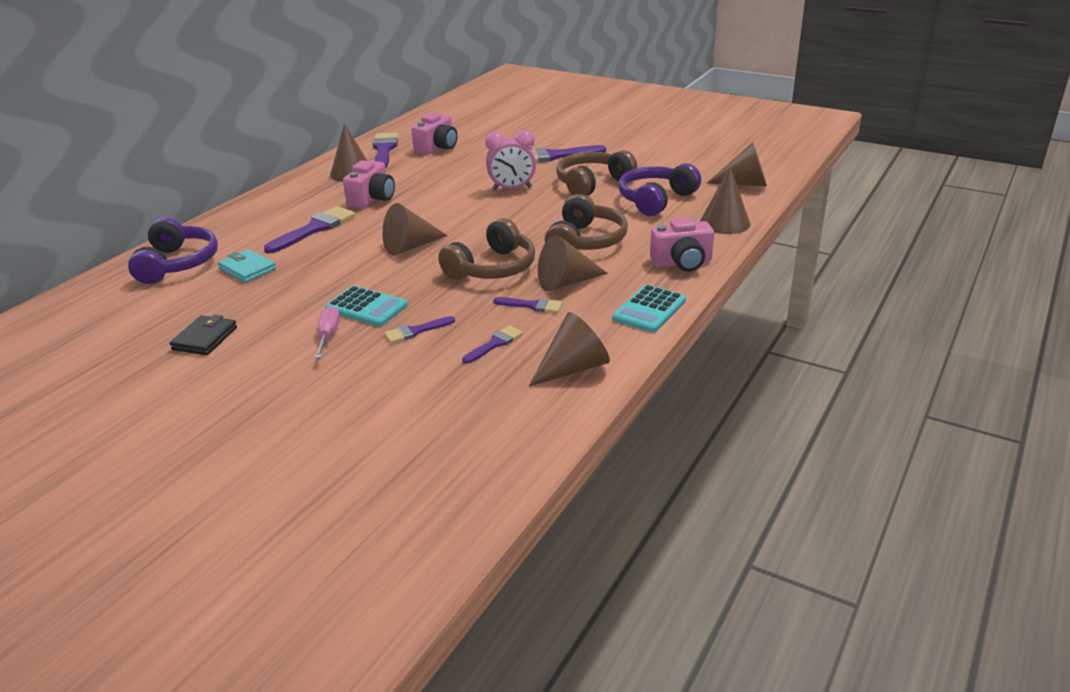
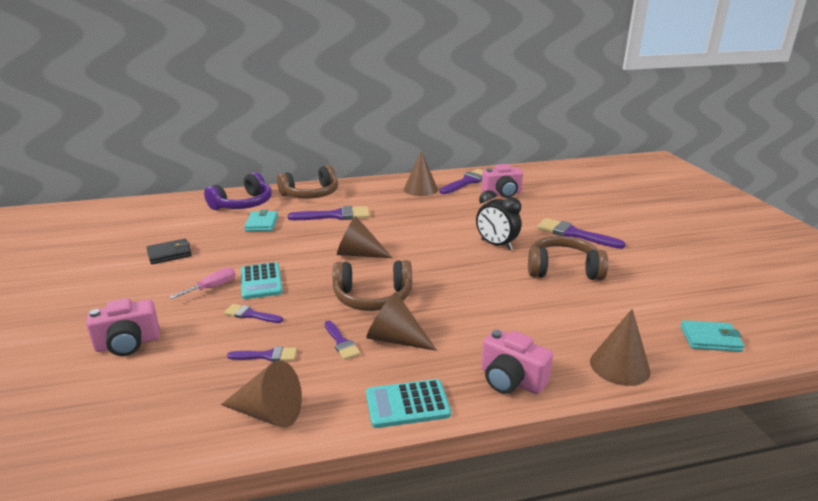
camera: 45 degrees right, 5 degrees down
(372, 199) = (399, 211): pink camera -> pink camera (128, 343)
(512, 189) = (496, 245): pink clock -> black clock
(585, 241) = (471, 314): brown headphones -> brown headphones (311, 194)
(655, 200) = (592, 310): purple headphones -> none
(744, 184) = (710, 339): brown cone -> turquoise wallet

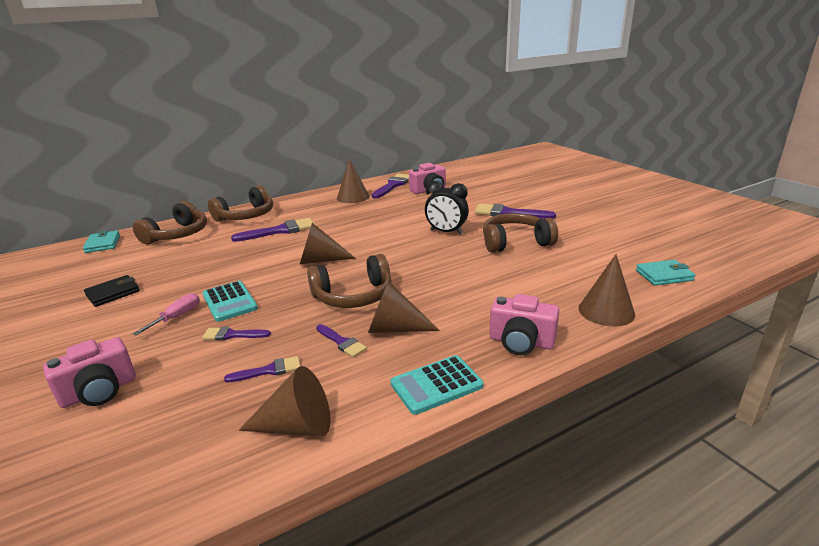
camera: 15 degrees left, 0 degrees up
(243, 204) = (177, 235): purple headphones -> brown headphones
(262, 223) = (206, 249): turquoise wallet -> turquoise wallet (103, 244)

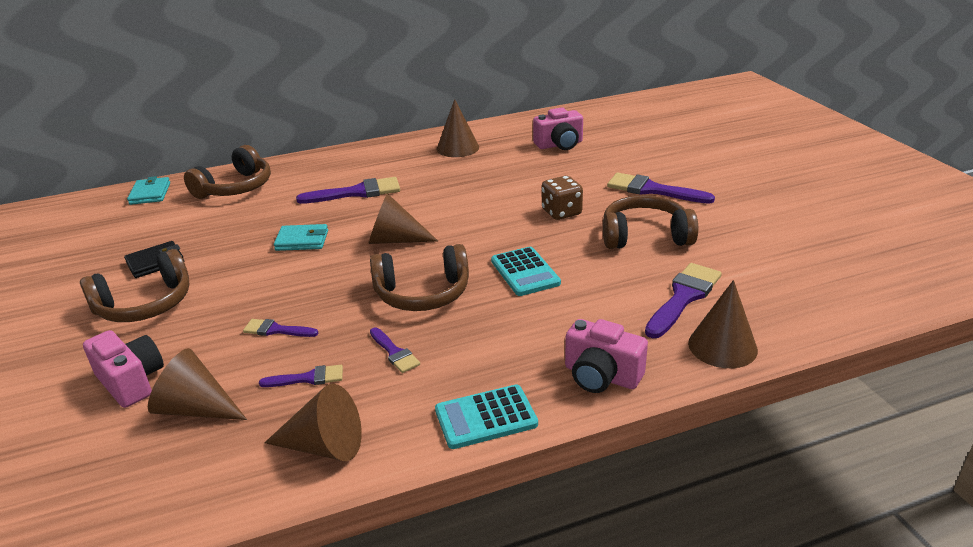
camera: 10 degrees right, 5 degrees up
(99, 391) = (131, 382): pink camera -> pink camera turned 105 degrees counterclockwise
(177, 317) = (220, 300): pink screwdriver -> none
(229, 302) = (280, 287): turquoise calculator -> turquoise calculator (525, 272)
(246, 216) = (320, 167): brown headphones -> brown headphones (145, 305)
(393, 185) = (514, 133): purple brush -> purple brush (683, 297)
(394, 328) = (458, 342): brown cone -> brown cone (196, 409)
(446, 232) = (561, 212): black clock -> brown dice
(664, 275) = (821, 304): turquoise wallet -> turquoise wallet (302, 240)

